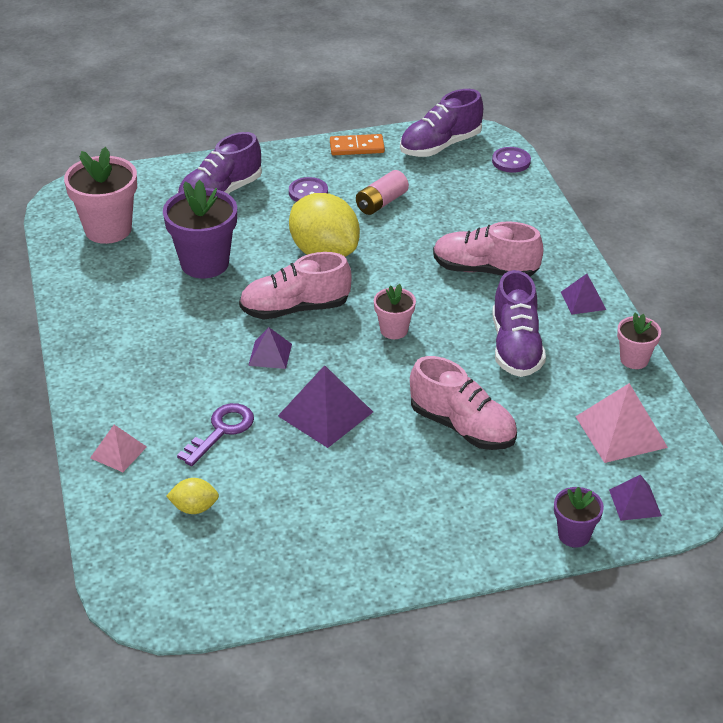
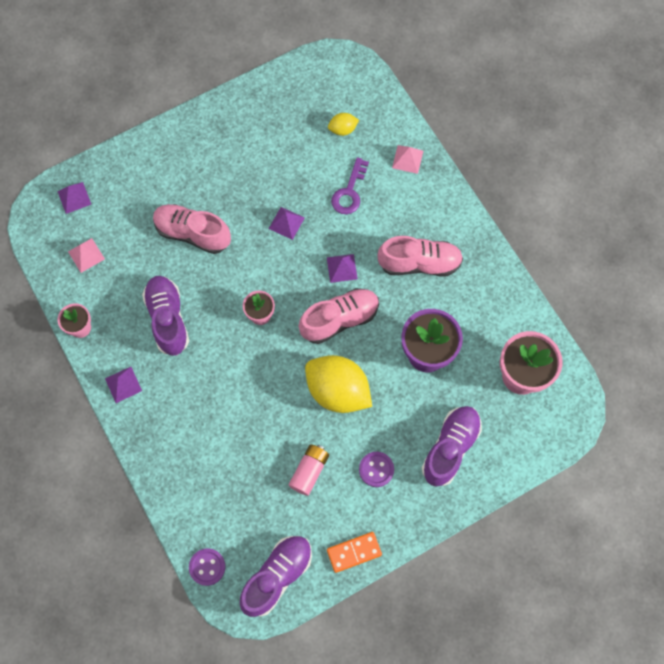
camera: 165 degrees right, 30 degrees up
(325, 413) = (286, 223): purple pyramid -> purple pyramid, size x0.58
(485, 270) = (205, 402): pink shoe -> pink shoe (419, 263)
(574, 535) = (110, 164): purple flower pot -> none
(621, 431) = (86, 255): pink pyramid -> pink pyramid, size x0.58

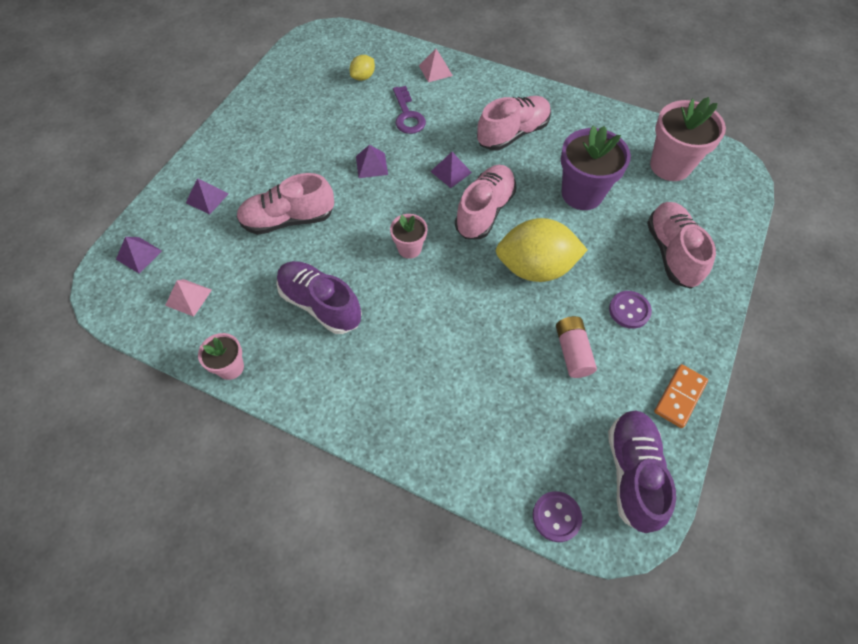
camera: 35 degrees left, 10 degrees down
(123, 384) = (319, 393): purple pyramid -> purple pyramid (207, 198)
(450, 448) = (672, 253): purple shoe -> pink shoe

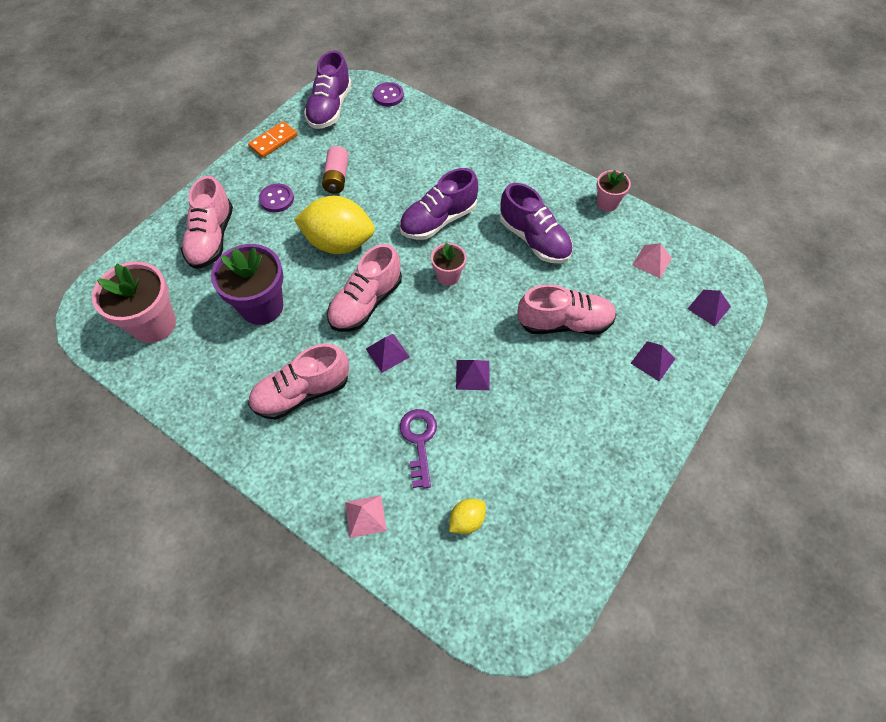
camera: 170 degrees left, 0 degrees up
(433, 312) = (438, 220): none -> purple shoe

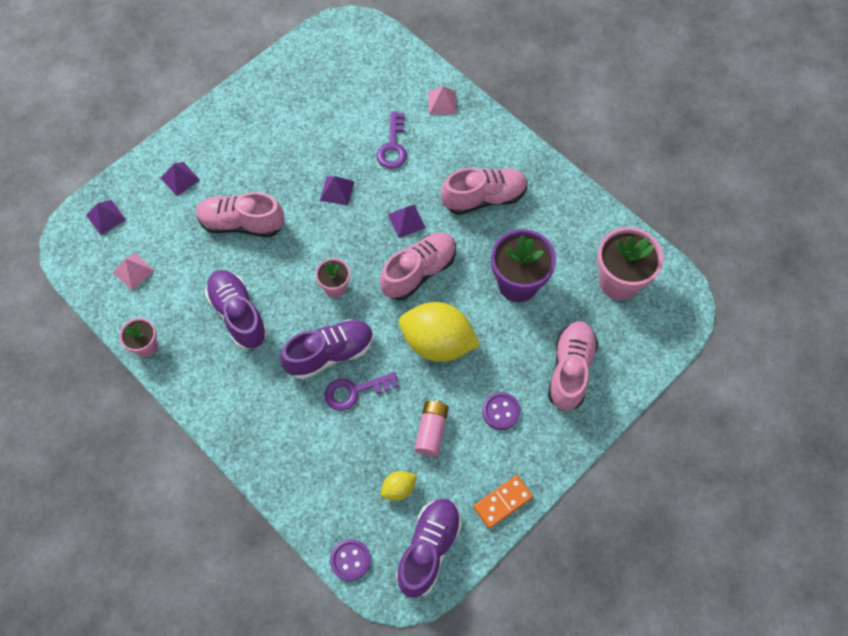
camera: 170 degrees left, 5 degrees up
(409, 196) = (354, 391): none -> purple key
(467, 520) = (369, 89): yellow lemon -> yellow lemon (399, 488)

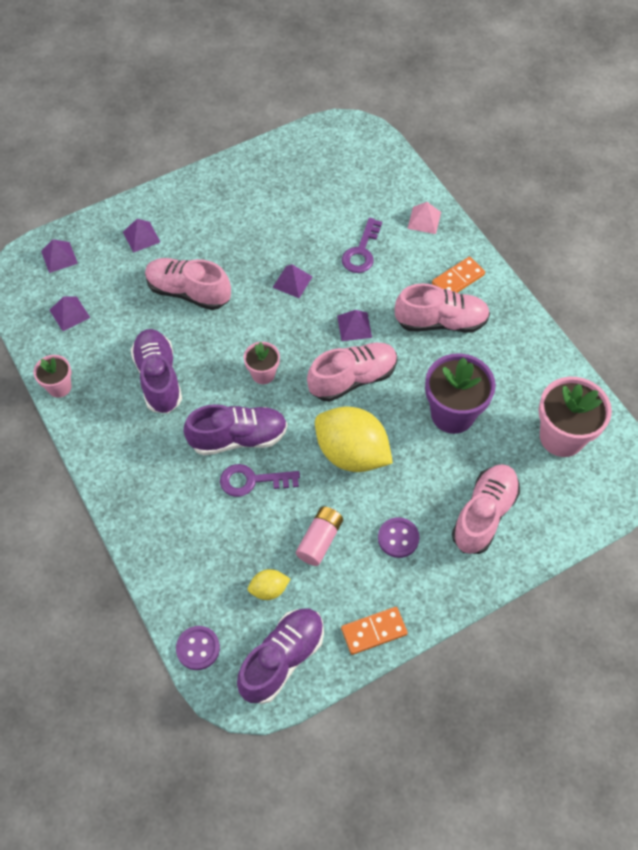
camera: 15 degrees right, 5 degrees down
(133, 271) = (69, 313): pink pyramid -> purple pyramid
(488, 153) = (458, 279): none -> orange domino

